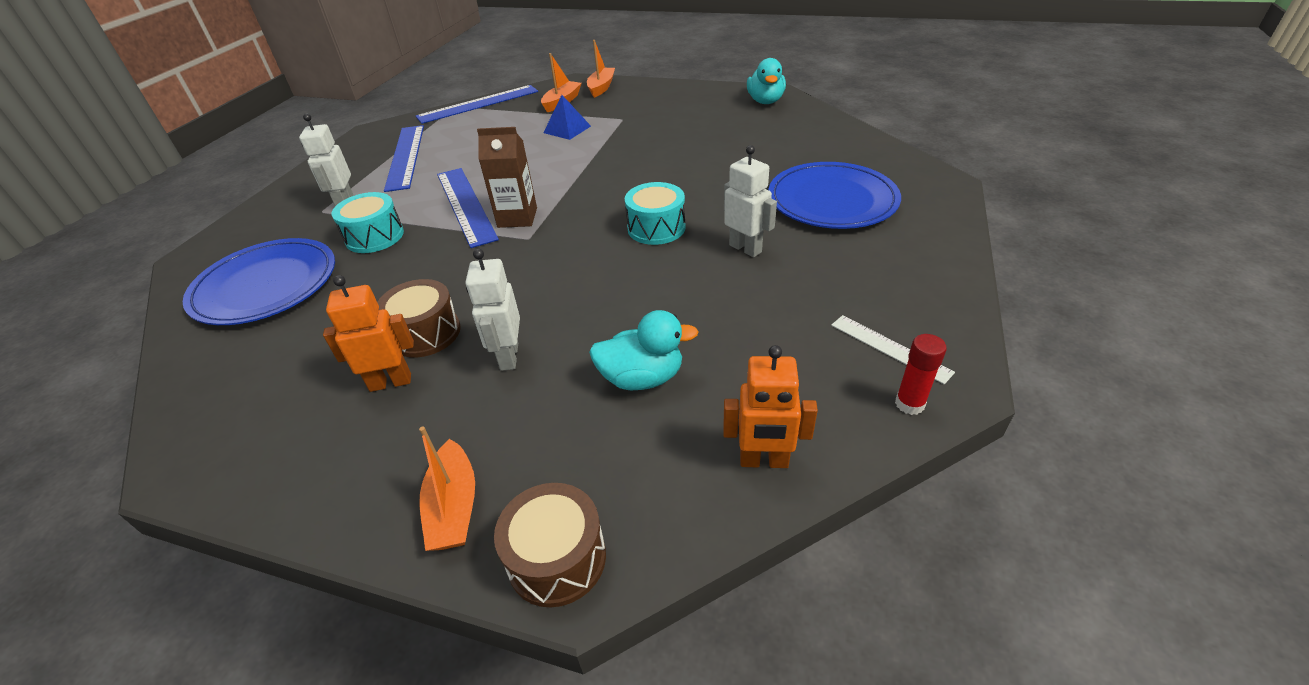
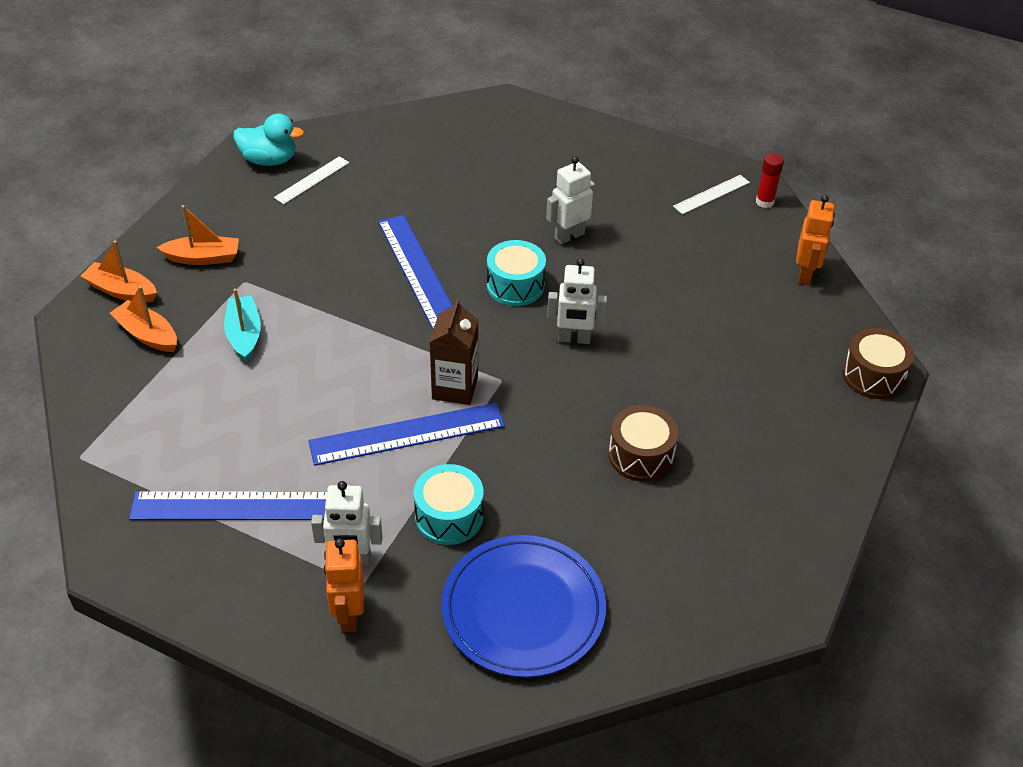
camera: 85 degrees left, 5 degrees up
(390, 382) = (703, 475): orange robot -> orange robot (348, 615)
(454, 507) = (833, 427): orange boat -> orange boat (203, 258)
(478, 104) = (88, 428): blue ruler -> blue ruler (418, 272)
(508, 356) = (684, 397): white robot -> white robot (574, 339)
(567, 129) = (244, 335): blue pyramid -> turquoise boat
(642, 378) = (722, 320): turquoise duck -> none
(751, 119) = (312, 180): none -> white ruler
(832, 200) = (510, 169): blue plate -> none

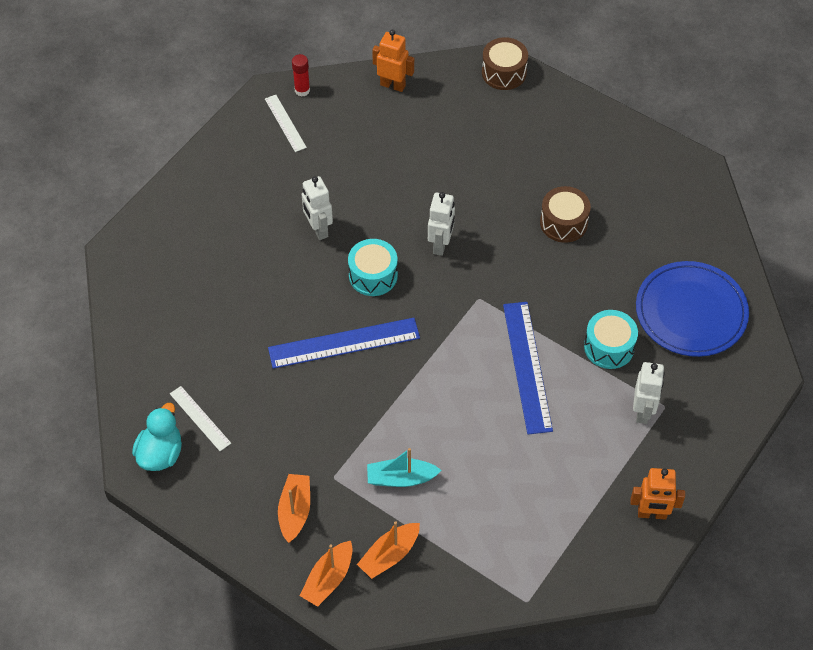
camera: 80 degrees left, 10 degrees up
(235, 506) = (587, 487): blue ruler -> none
(348, 615) = (690, 416): orange robot -> orange robot (652, 514)
(455, 388) = (483, 330): brown carton -> none

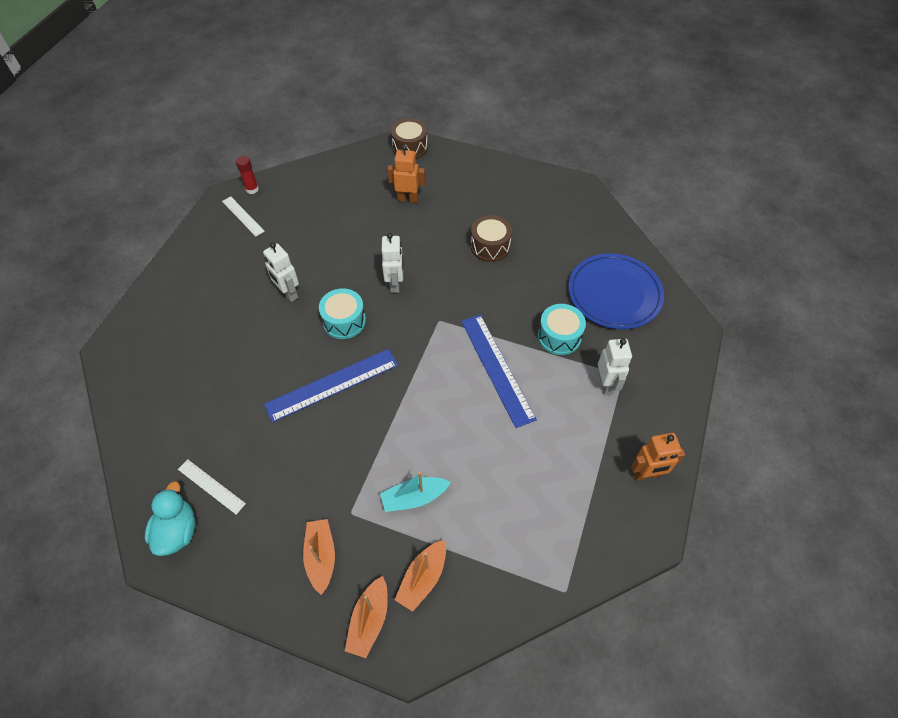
camera: 15 degrees left, 0 degrees up
(393, 85) = (325, 172): orange robot -> orange robot (407, 198)

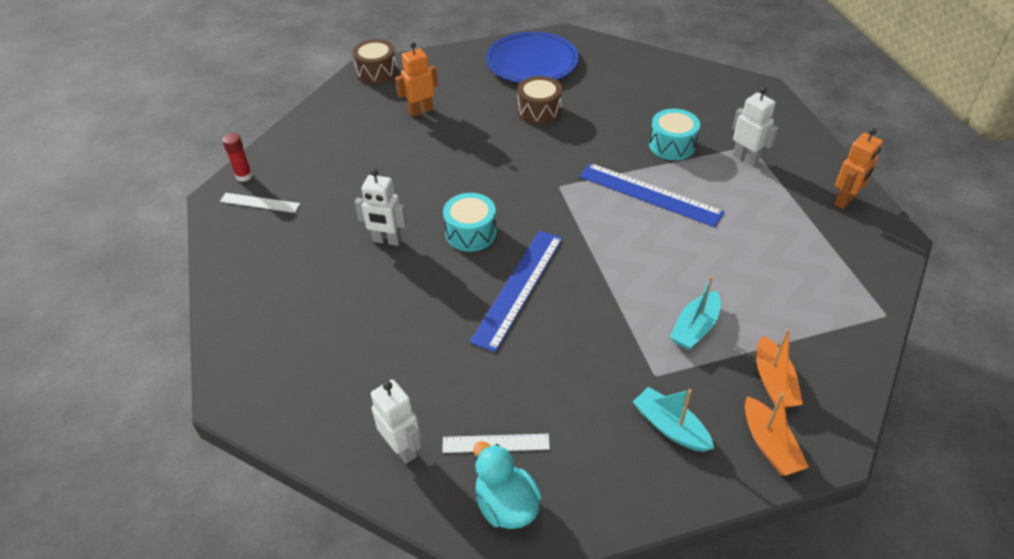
camera: 35 degrees left, 10 degrees down
(321, 557) = (670, 427): orange boat -> turquoise boat
(395, 284) = (486, 180): white robot -> white robot (402, 448)
(614, 294) = (679, 95): blue plate -> blue plate (532, 62)

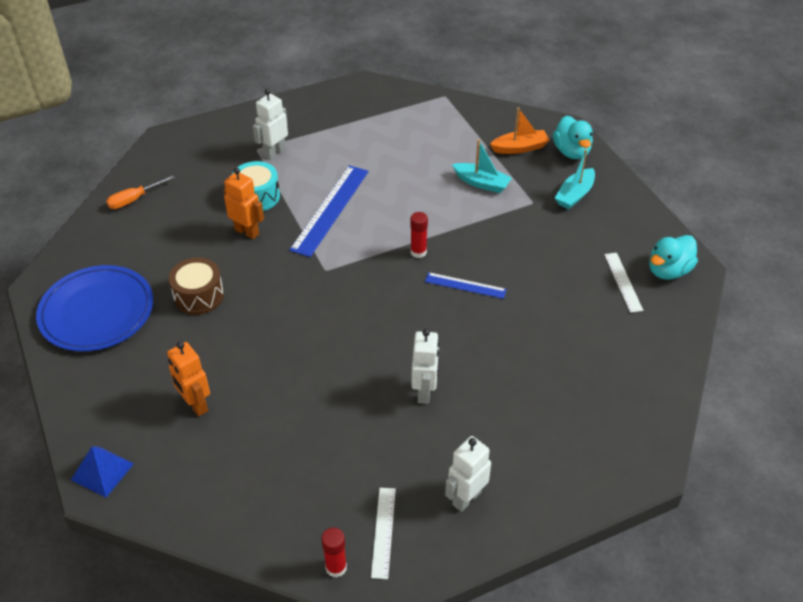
camera: 100 degrees left, 0 degrees up
(377, 72) = (102, 471): brown drum -> blue pyramid
(402, 448) = (649, 335): white robot -> white robot (466, 498)
(471, 233) = (402, 327): turquoise drum -> none
(518, 288) = (465, 285): blue ruler -> blue ruler, size x0.55
(576, 256) = (418, 252): none -> red glue stick
(669, 74) = (134, 200): none -> orange screwdriver
(769, 445) = (571, 152): orange boat -> turquoise duck
(845, 200) = (325, 103): orange robot -> orange robot (247, 232)

